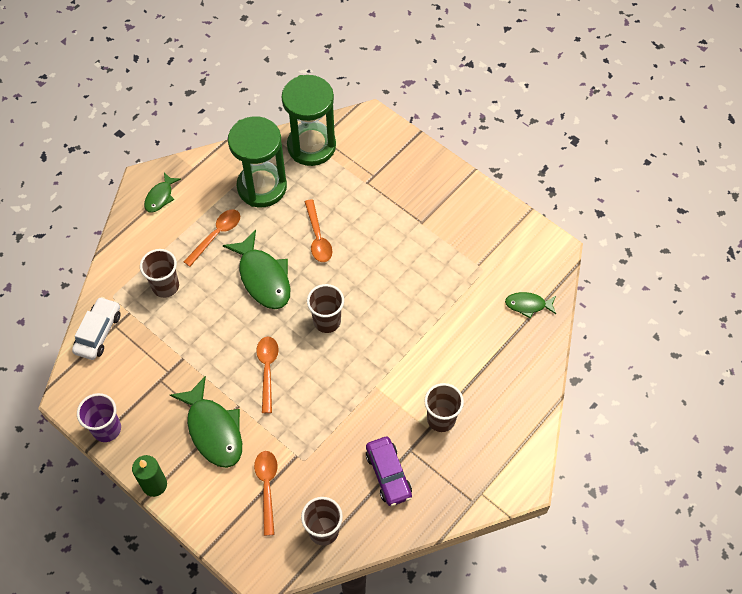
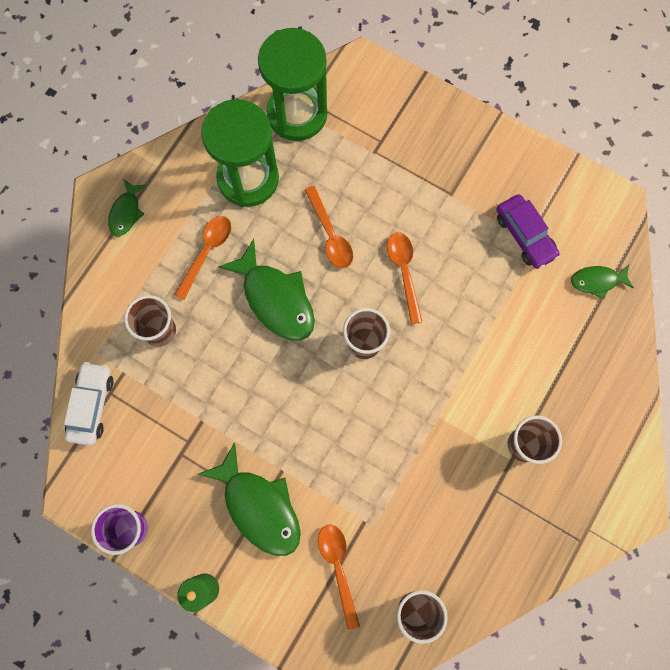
camera: 10 degrees left, 15 degrees up
(267, 370) = (306, 418): orange spoon -> orange spoon (404, 271)
(388, 474) = (476, 525): purple car -> purple car (524, 235)

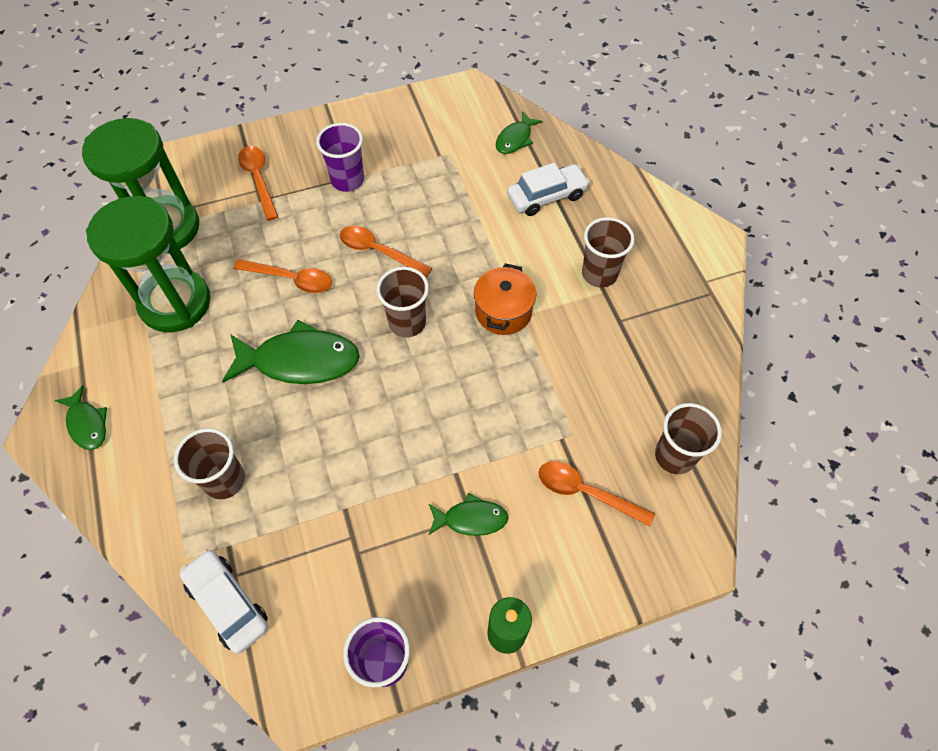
camera: 50 degrees left, 15 degrees down
(207, 252) = (199, 384): orange spoon -> orange spoon (258, 179)
(259, 506) = (471, 519): green fish -> green fish, size x0.54
(430, 401) = (503, 311): none -> orange pot
(445, 194) = (347, 180): none -> purple cup
(524, 235) = (434, 156): purple car -> none
(562, 350) = (547, 196): none -> white car

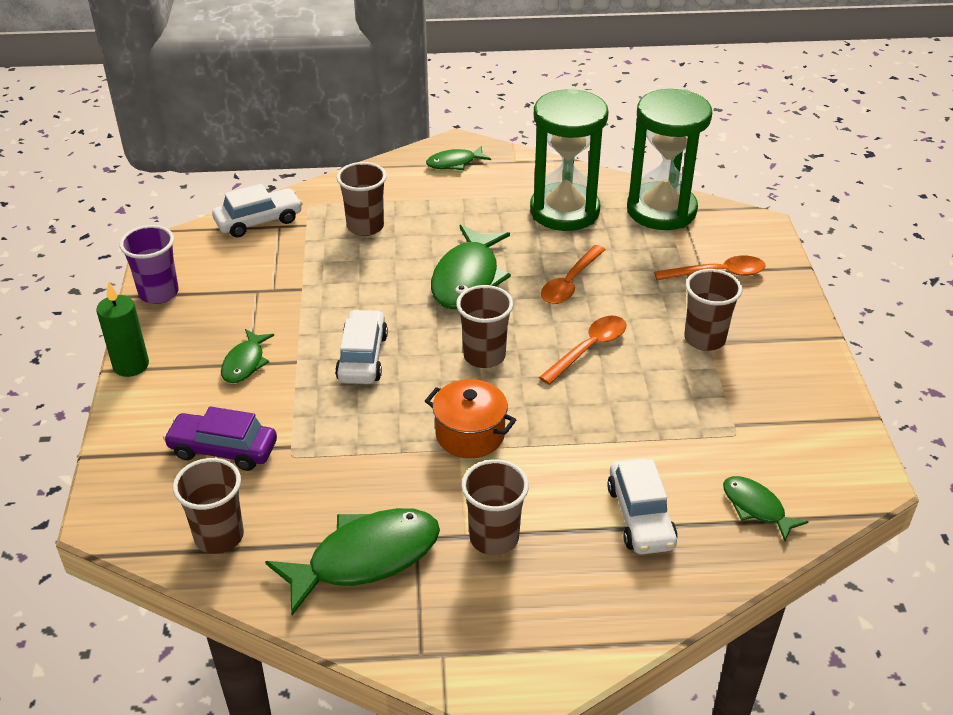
camera: 105 degrees right, 20 degrees down
(347, 180) = (704, 339): purple cup -> brown cup
(434, 417) = (362, 357): none -> white car
(585, 492) = (223, 449): orange spoon -> purple car
(651, 347) = (365, 558): none -> green fish

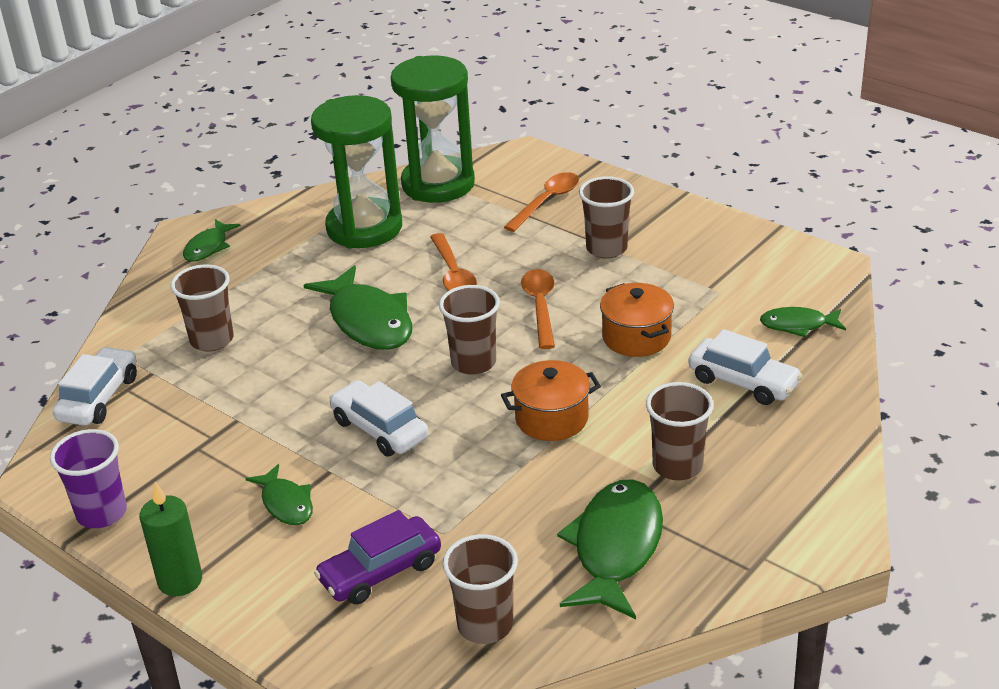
camera: 45 degrees left, 5 degrees down
(618, 421) = (636, 337): none -> orange pot

